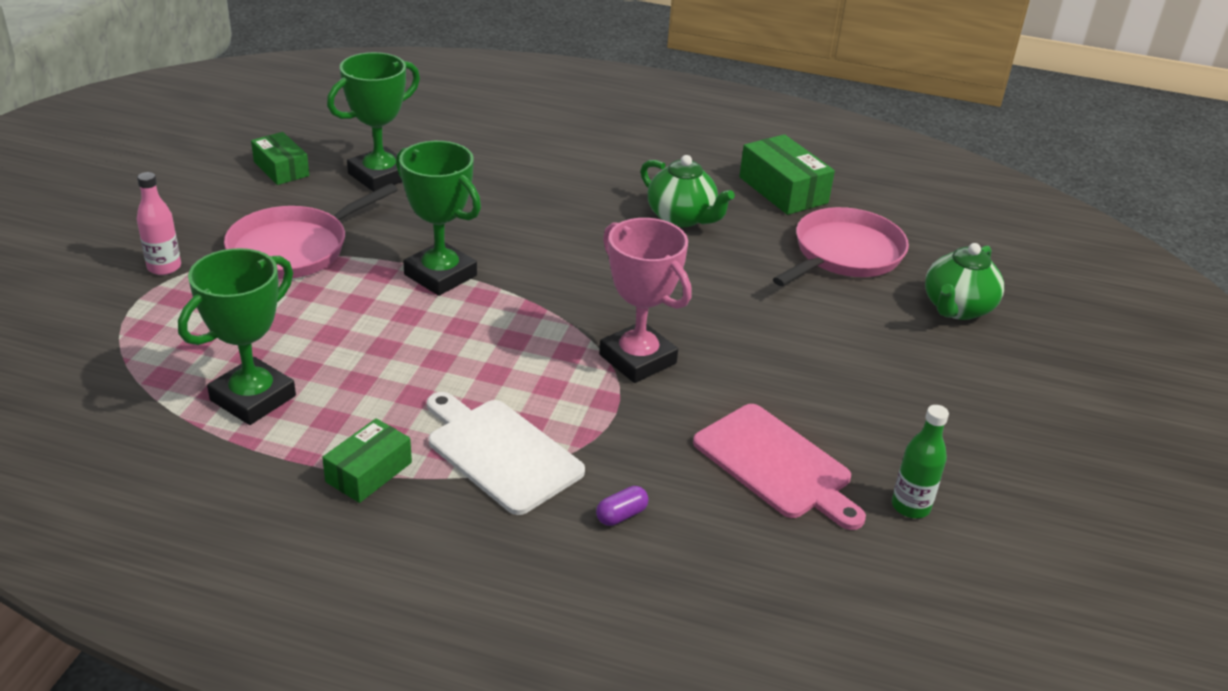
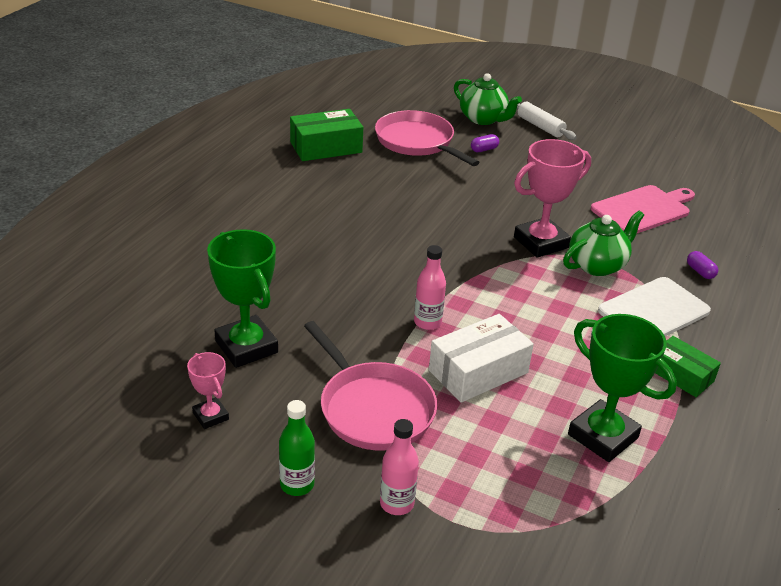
camera: 80 degrees left, 0 degrees up
(281, 169) = (210, 416): green box -> pink trophy
(358, 311) = (478, 371): none -> white box
(440, 275) = (427, 322): green trophy -> pink bottle
(682, 218) = (357, 195): green teapot -> green teapot (597, 265)
(862, 310) = (484, 149): none -> purple capsule
(910, 506) = (670, 175): green bottle -> green bottle (297, 484)
(977, 364) = (540, 126): none -> white rolling pin

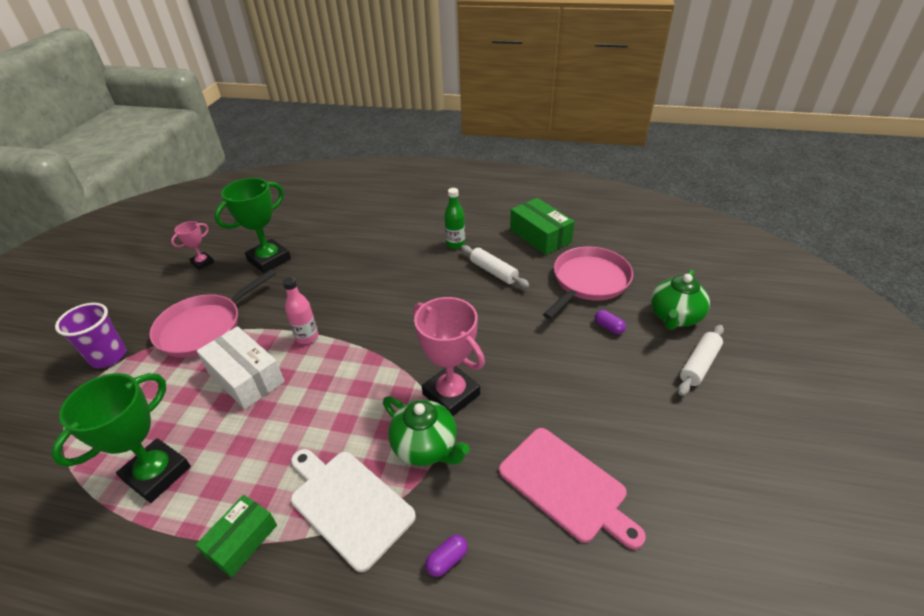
camera: 80 degrees right, 5 degrees up
(297, 484) = (136, 309): green bottle -> green bottle (455, 244)
(373, 186) = (493, 272): none -> white rolling pin
(397, 503) = (108, 356): pink bottle -> purple cup

